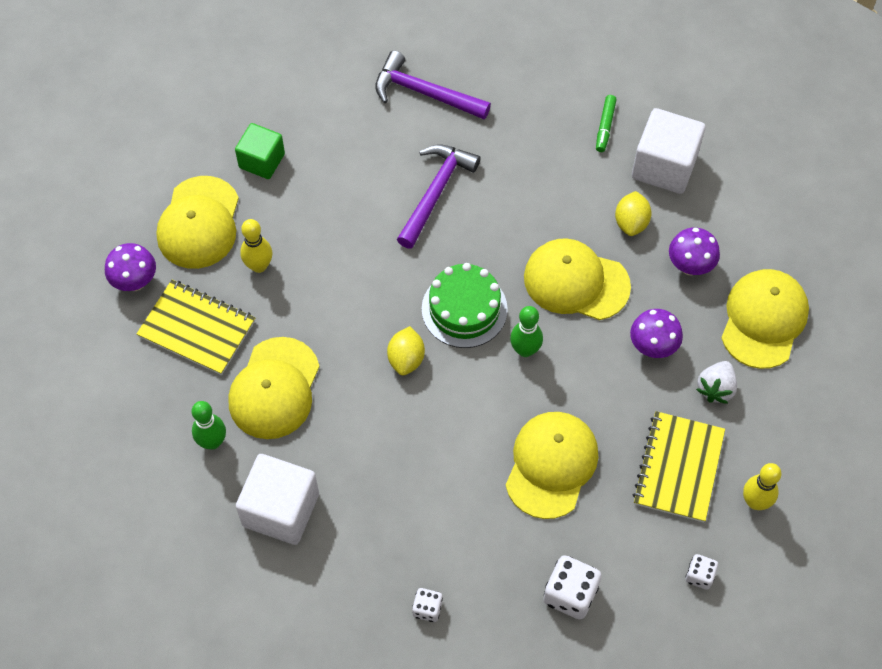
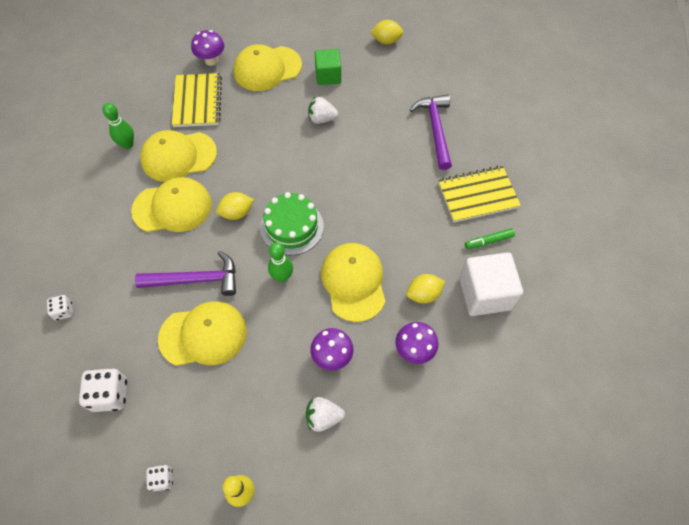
camera: 60 degrees right, 0 degrees up
(251, 69) = (386, 41): none -> yellow lemon
(259, 266) = (256, 109): yellow bowling pin -> none
(281, 510) = (98, 199): white cube -> none
(326, 201) = (322, 119): none -> white strawberry
(435, 192) = (367, 170): purple hammer -> purple hammer (196, 279)
(678, 468) = (243, 421): yellow notebook -> yellow notebook (477, 195)
(763, 319) = (402, 425): yellow cap -> yellow cap (172, 207)

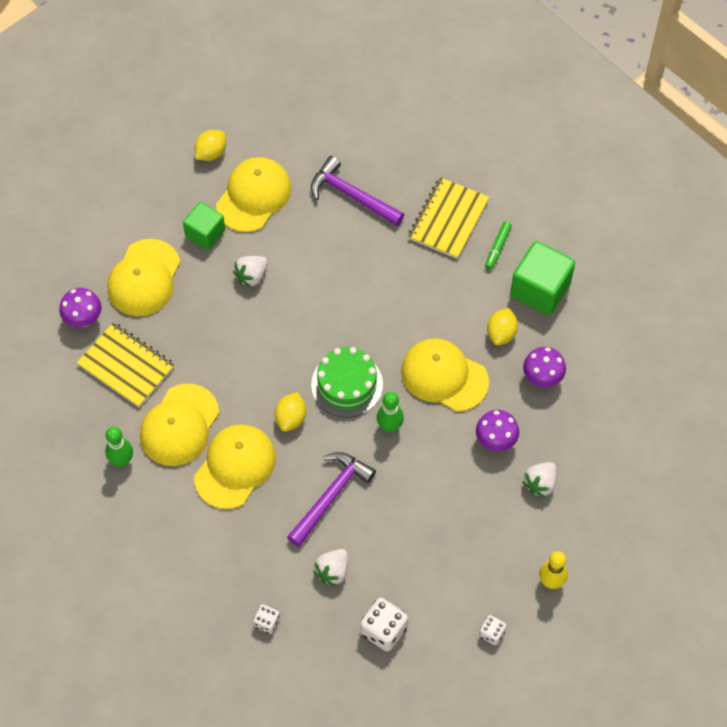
camera: 50 degrees left, 0 degrees up
(135, 324) = (332, 571): none -> white strawberry
(203, 335) = (391, 524): yellow cap -> yellow cap (254, 196)
(485, 293) = (540, 289): white cube -> green cube

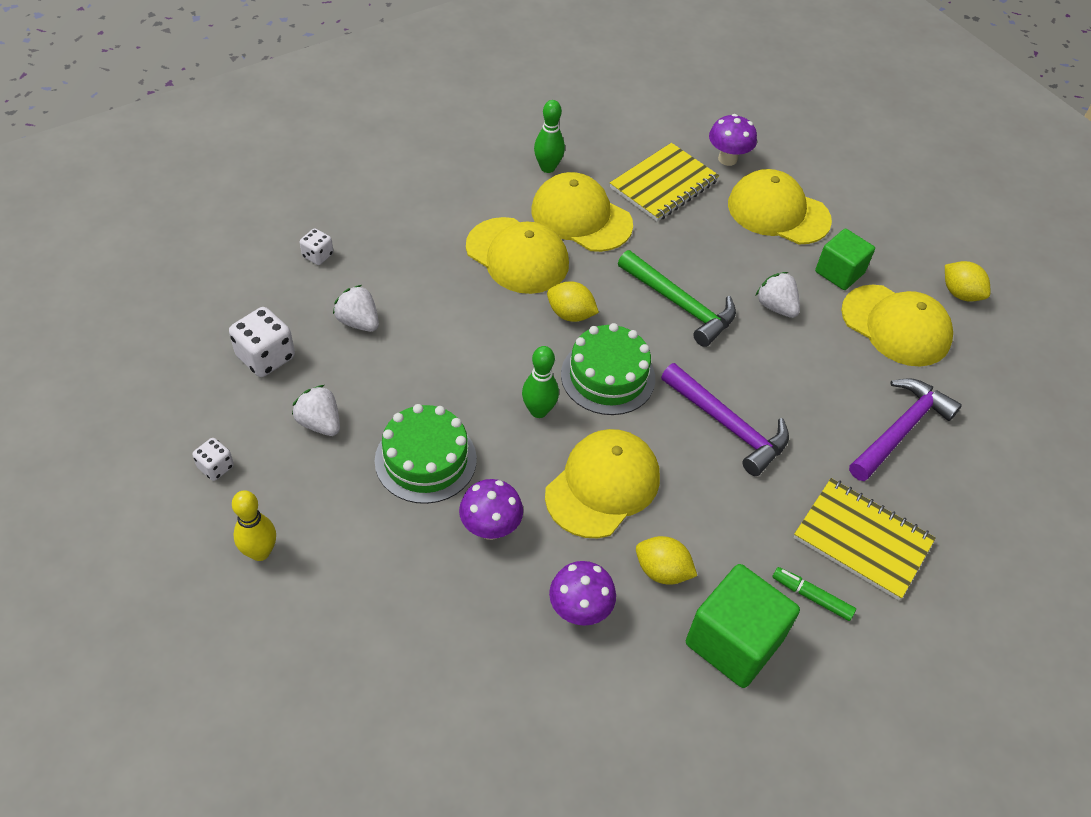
camera: 95 degrees right, 10 degrees down
(264, 342) = (680, 305): none -> green hammer
(331, 496) = (456, 336): purple hammer -> purple hammer (728, 425)
(450, 493) = (425, 460): none -> green cake
(540, 484) = (410, 570): white strawberry -> white strawberry (320, 423)

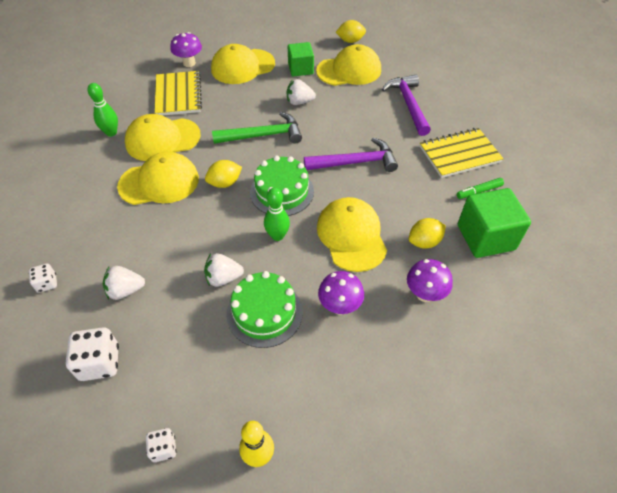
camera: 50 degrees left, 0 degrees up
(320, 423) = (185, 358): white strawberry -> white strawberry (223, 278)

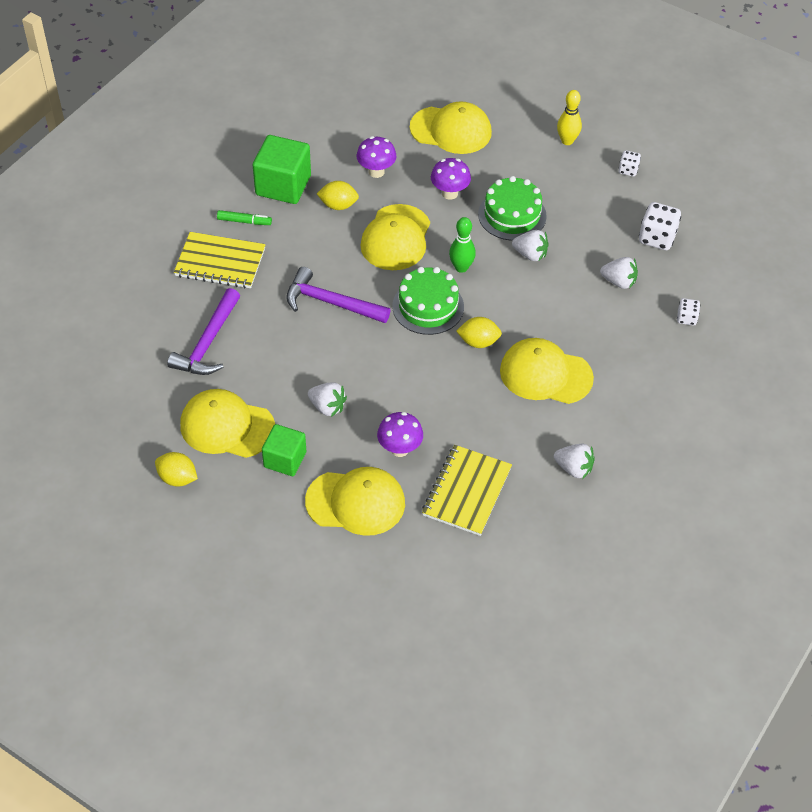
camera: 150 degrees left, 0 degrees up
(111, 132) = (574, 468): green bowling pin -> white strawberry
(162, 139) = (518, 429): yellow cap -> yellow cap (451, 130)
(189, 63) = (423, 546): purple mushroom -> purple mushroom (400, 449)
(263, 135) = (402, 380): green hammer -> none

